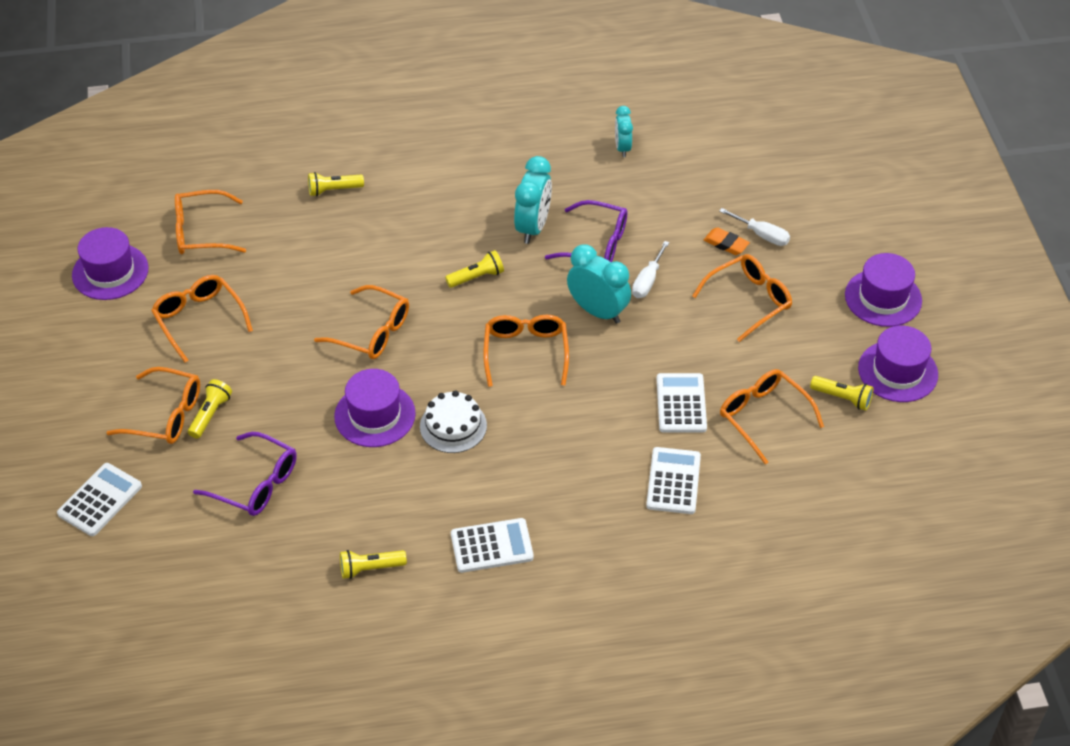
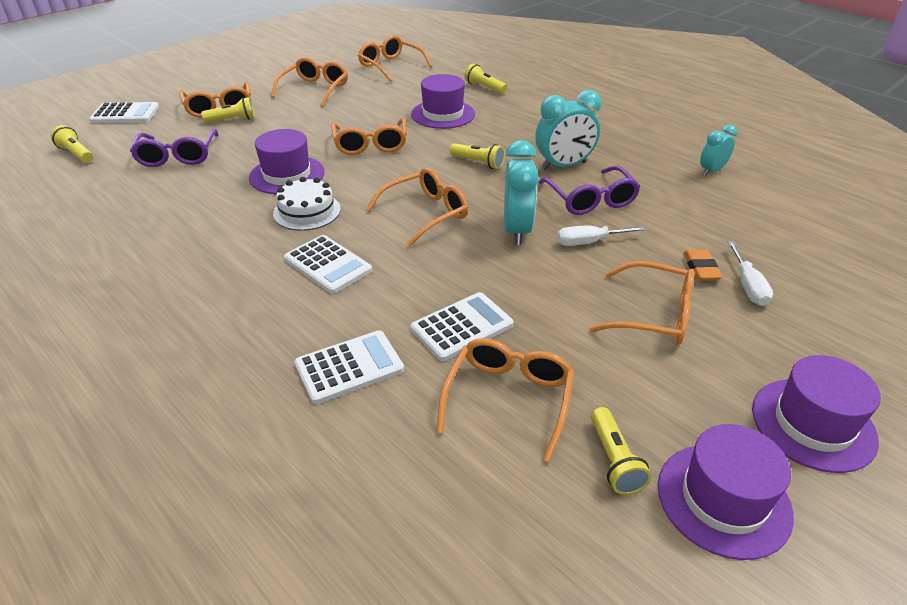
camera: 55 degrees right, 10 degrees down
(110, 272) = (325, 55): purple hat -> purple hat (443, 114)
(370, 568) = (114, 232): yellow flashlight -> yellow flashlight (76, 154)
(492, 546) = (177, 284): white calculator -> white calculator (328, 265)

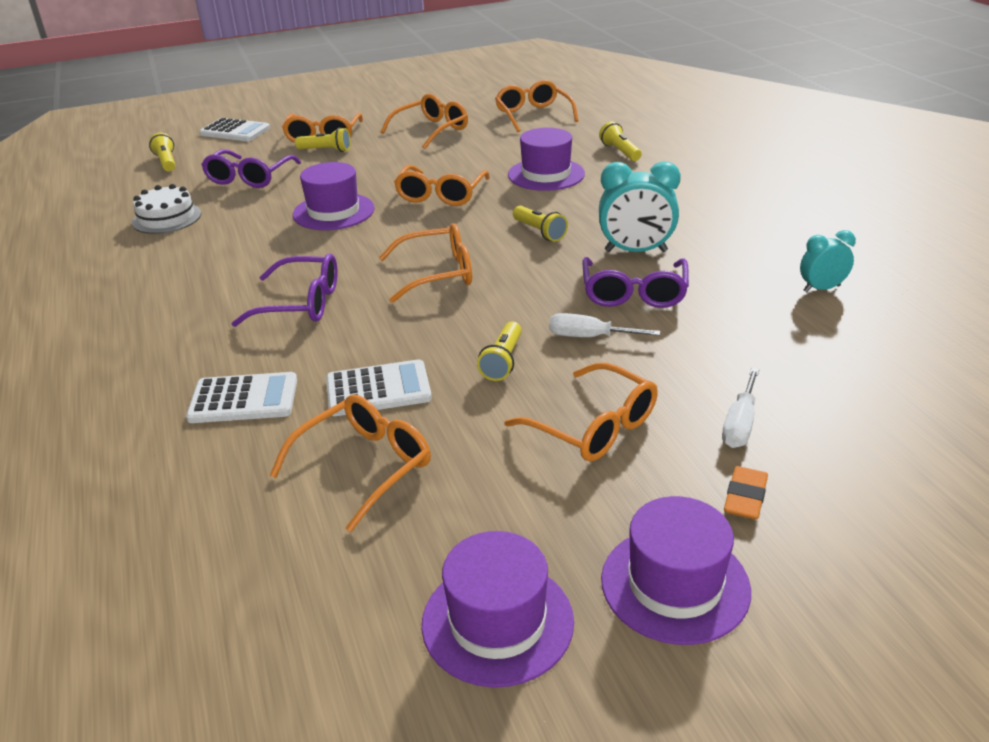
camera: 25 degrees right, 5 degrees down
(307, 211) = (323, 250): white cake -> white cake (167, 218)
(328, 265) = (301, 303): white calculator -> purple glasses
(516, 230) = (519, 309): turquoise clock -> none
(614, 460) = (417, 551): yellow flashlight -> yellow flashlight (503, 361)
(701, 268) = (698, 392): orange eraser -> orange eraser (745, 497)

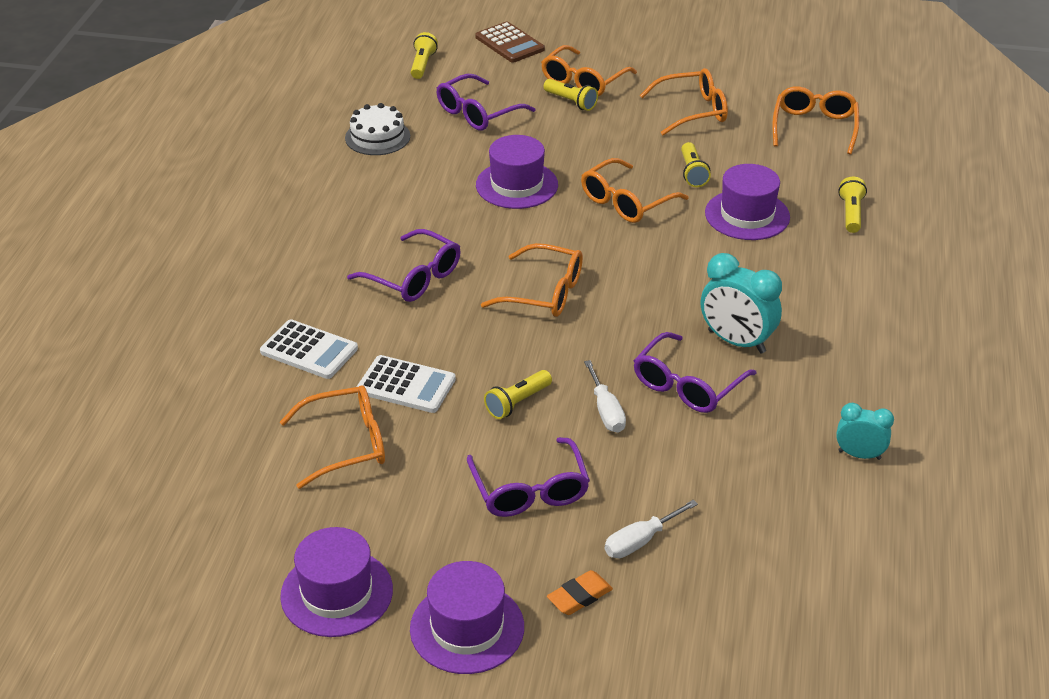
camera: 30 degrees right, 5 degrees up
(235, 131) = (509, 43): white calculator -> brown calculator
(539, 232) = (673, 283): yellow flashlight -> yellow flashlight (692, 173)
(589, 337) = (606, 411): white screwdriver -> white screwdriver turned 150 degrees counterclockwise
(594, 427) = (530, 490): orange glasses -> purple glasses

